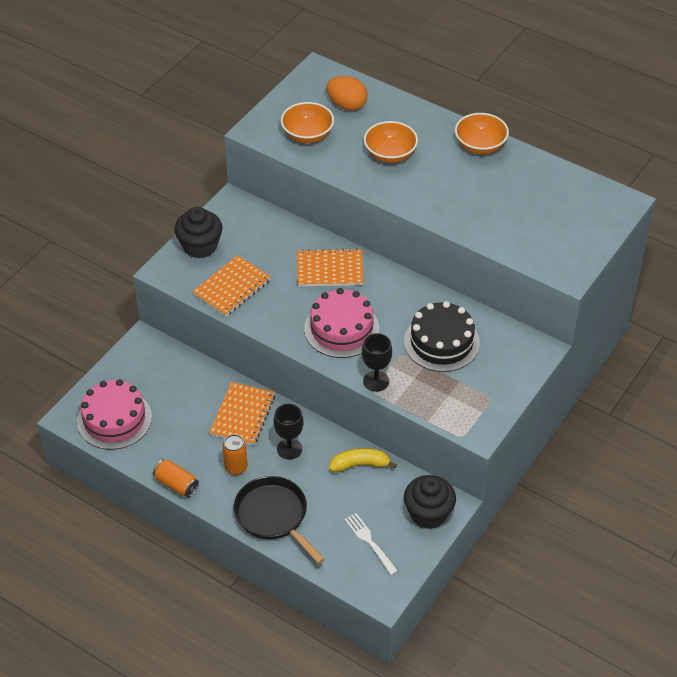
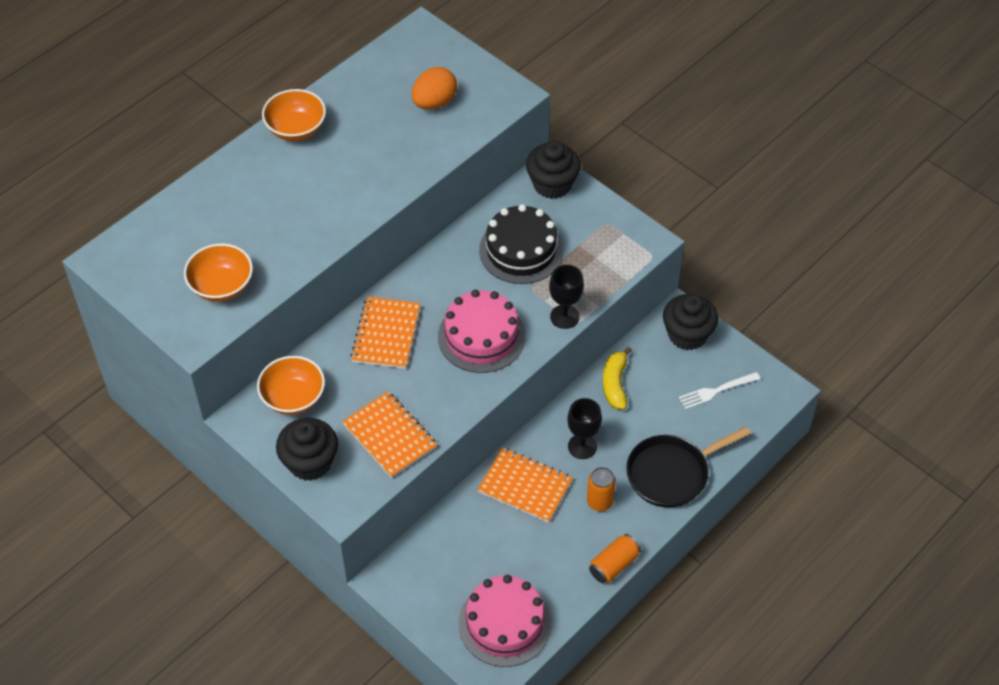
camera: 80 degrees left, 5 degrees up
(347, 105) = (180, 239): orange egg -> orange egg (434, 102)
(390, 154) = (283, 212): orange bowl -> orange bowl (293, 398)
(524, 354) = (552, 184): none -> black cupcake

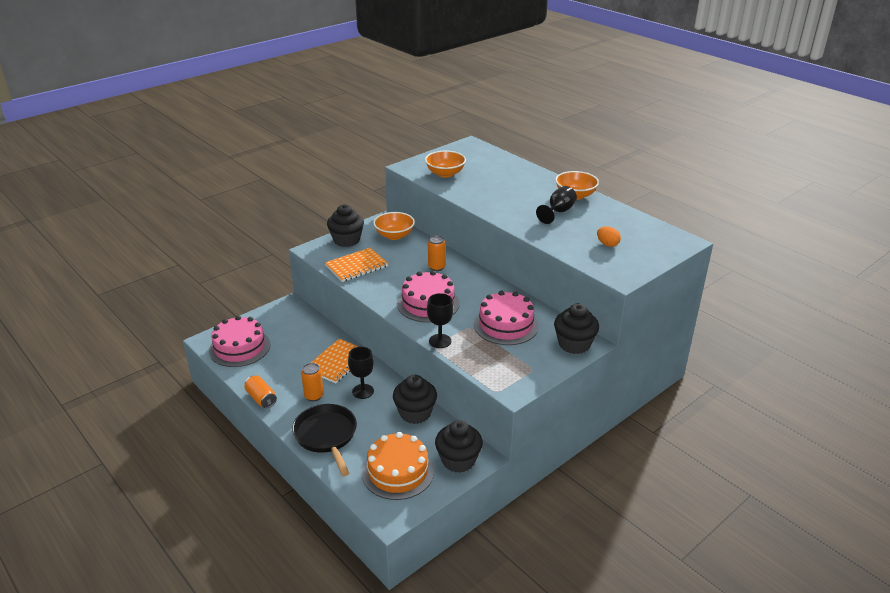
camera: 95 degrees right, 20 degrees down
(348, 149) = (558, 212): none -> black goblet
(386, 334) = (436, 267): orange notebook -> orange can
(434, 102) = (607, 244): orange egg -> orange egg, size x0.65
(521, 250) = (506, 325): black cake -> pink cake
(615, 384) = (415, 413): yellow banana -> black cupcake
(716, 391) = (398, 472): white fork -> orange cake

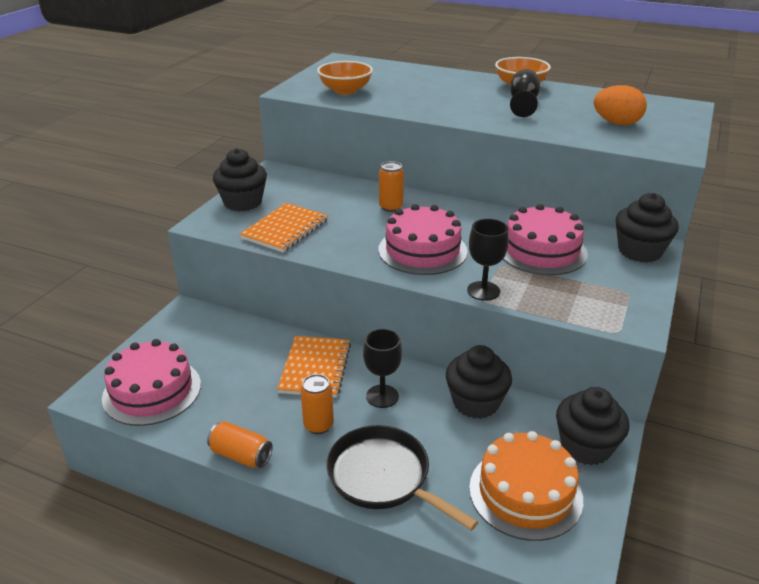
camera: 25 degrees left, 0 degrees up
(394, 235) = (302, 184): orange bowl -> none
(607, 244) = (616, 123): orange egg -> orange egg, size x1.55

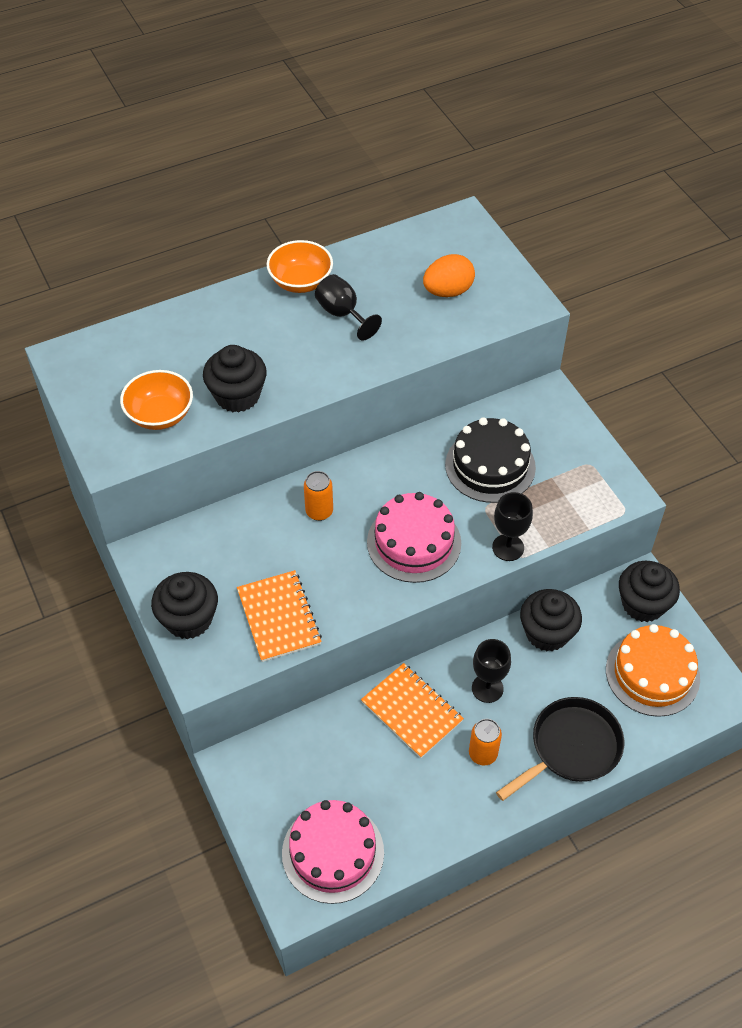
camera: 50 degrees left, 20 degrees up
(241, 455) = (471, 828): orange can -> none
(383, 477) = (571, 748): black pan -> black pan turned 150 degrees clockwise
(541, 250) = (490, 466): pink cake -> black cake
(639, 251) = (548, 408): black cupcake -> black cupcake (237, 395)

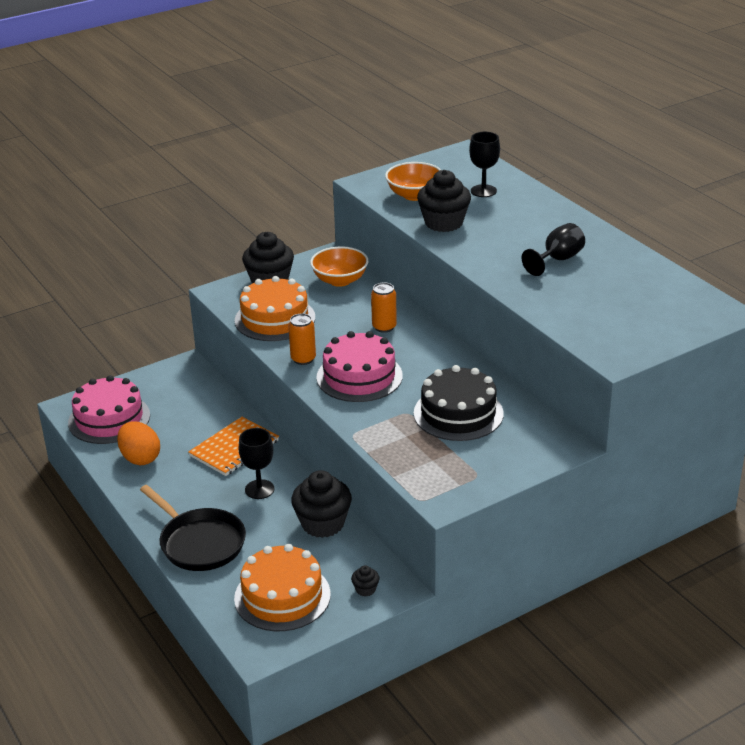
camera: 85 degrees right, 20 degrees down
(279, 617) = (275, 319): orange notebook -> orange cake
(301, 282) = (590, 237): orange bowl -> orange bowl (340, 280)
(448, 291) = (612, 310): orange egg -> orange egg (140, 458)
(483, 754) = (193, 490): orange can -> orange can (303, 359)
(508, 547) = (362, 428): black goblet -> black goblet (483, 191)
(643, 604) = (365, 589): black cupcake -> black cupcake, size x0.44

